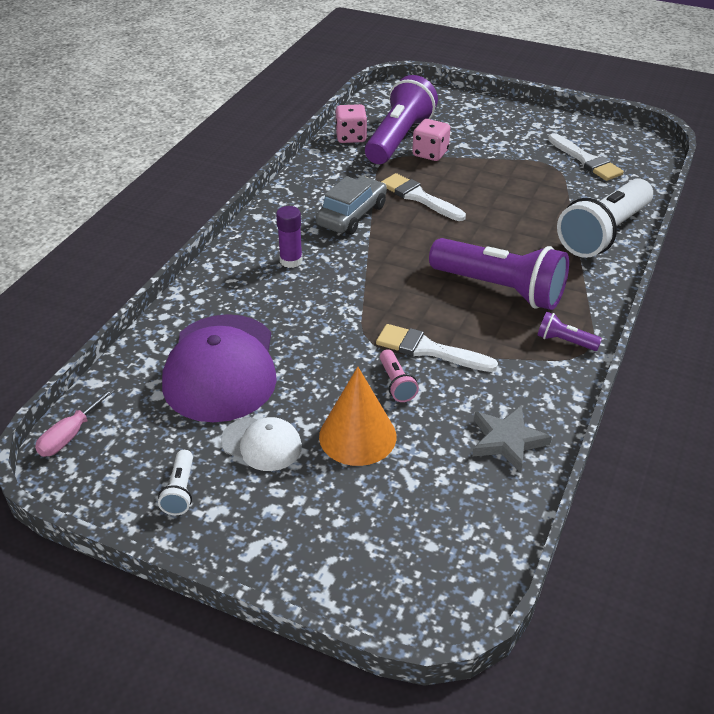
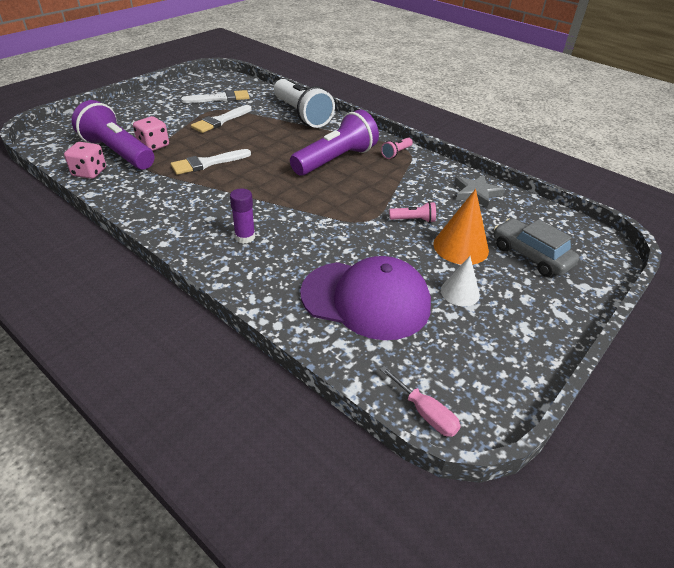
camera: 75 degrees left, 0 degrees up
(180, 491) = (503, 345): white flashlight -> none
(261, 444) = (460, 292): white cap -> white cone
(351, 215) = (205, 196): grey car -> grey car (530, 256)
(429, 350) = (384, 200): white brush -> white brush (220, 121)
(565, 341) = (396, 153): purple flashlight -> pink flashlight

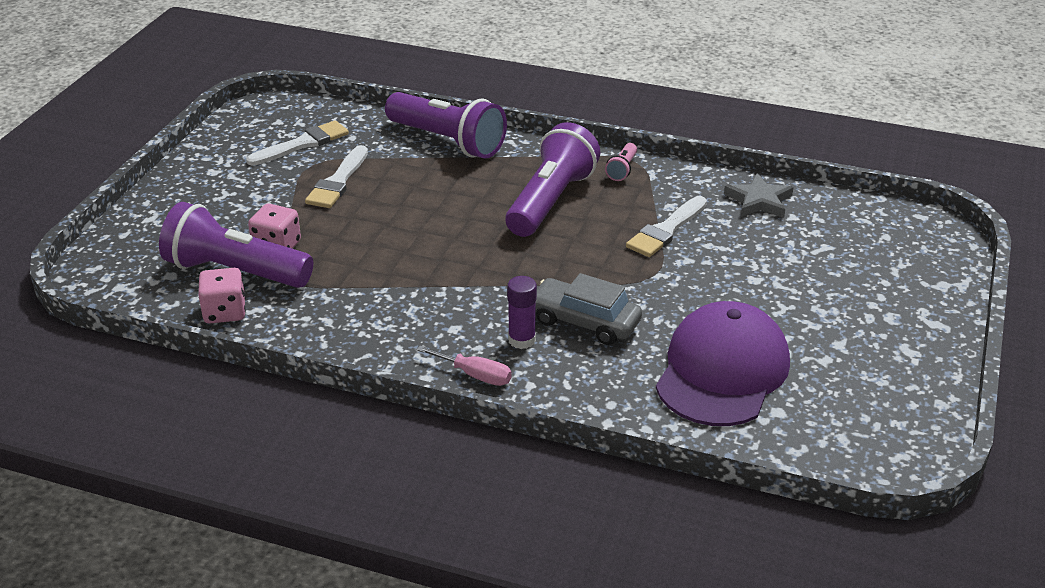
camera: 20 degrees left, 5 degrees down
(207, 163) = (380, 253): white brush -> white brush (666, 230)
(301, 115) = (447, 141): white flashlight -> purple flashlight
(366, 299) = (722, 371): purple cap -> purple cap turned 60 degrees counterclockwise
(413, 220) = (708, 258): pink flashlight -> none
(425, 413) = (862, 466): pink screwdriver -> pink screwdriver (475, 375)
(460, 292) = (818, 332): white cone -> none
(461, 247) = (785, 277): orange cone -> none
(530, 256) = (868, 265): grey car -> grey car (584, 322)

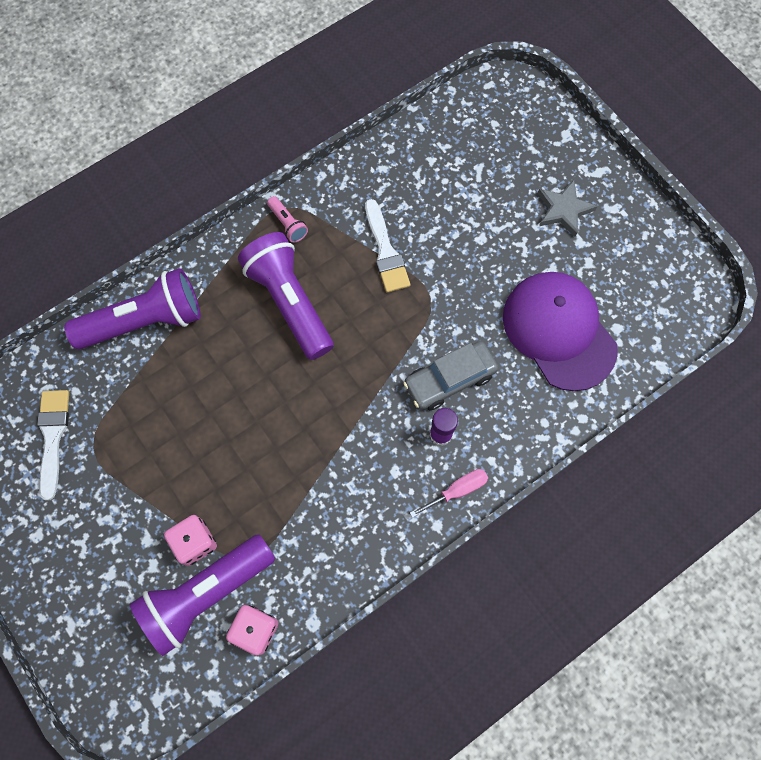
camera: 55 degrees left, 35 degrees up
(338, 182) = (136, 442): white brush -> none
(759, 201) = (397, 166): grey star -> grey star (563, 210)

